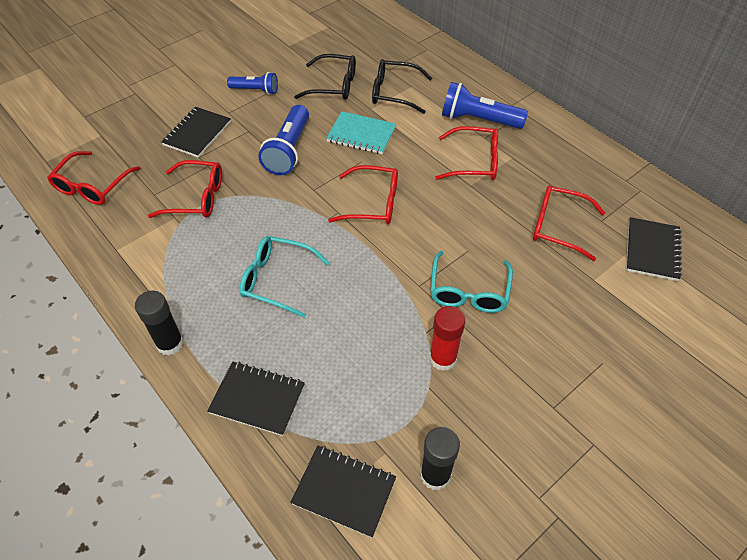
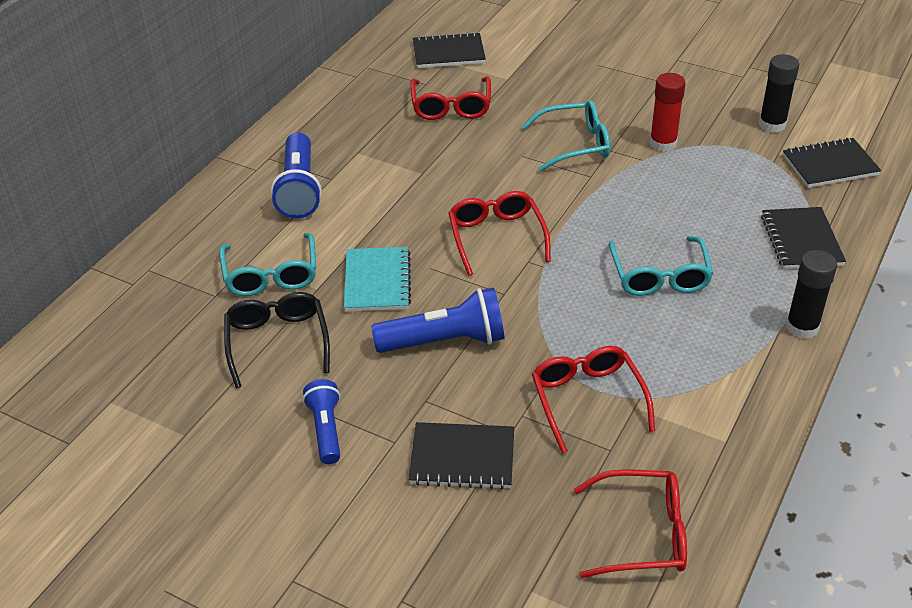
camera: 110 degrees left, 10 degrees down
(344, 491) = (830, 165): black notebook -> black notebook turned 75 degrees clockwise
(394, 92) = (271, 275): black glasses -> turquoise glasses
(475, 162) = (380, 177): red glasses -> none

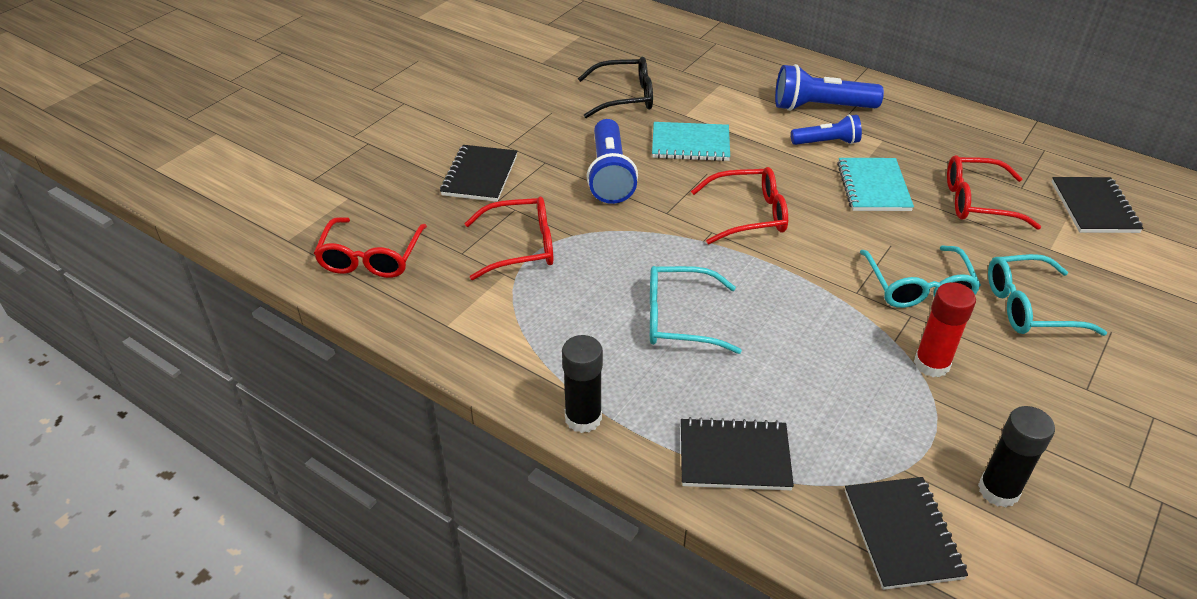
camera: 95 degrees right, 0 degrees up
(271, 275) = (703, 94): turquoise glasses -> turquoise glasses (1029, 307)
(326, 429) = (528, 116): blue flashlight -> blue flashlight (827, 142)
(438, 161) = (873, 187): none -> turquoise notebook

